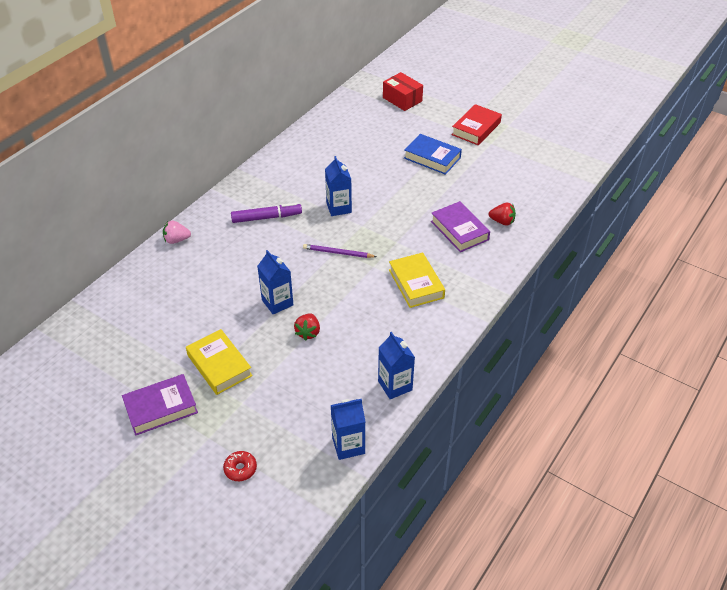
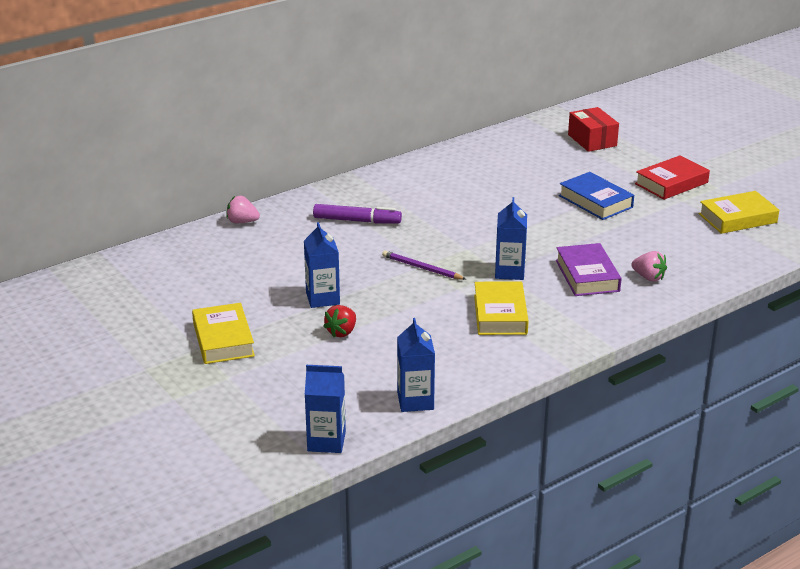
camera: 20 degrees right, 15 degrees down
(161, 408) = (137, 362): purple book -> none
(240, 469) = (192, 433): red donut -> none
(339, 208) = (448, 227): blue carton -> blue carton (509, 272)
(502, 221) = (648, 277): red strawberry -> pink strawberry
(535, 151) = (737, 218): none -> yellow book

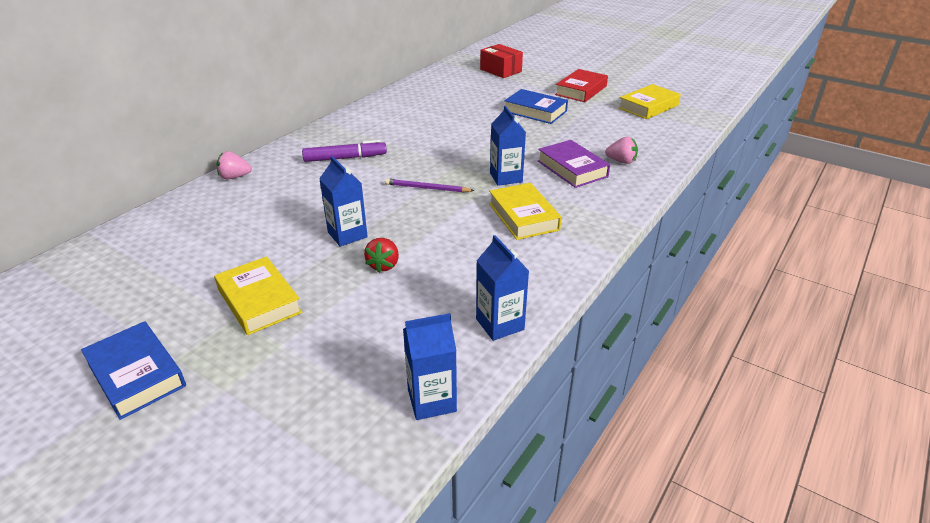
camera: 20 degrees left, 5 degrees up
(113, 374) = (136, 375): none -> blue book

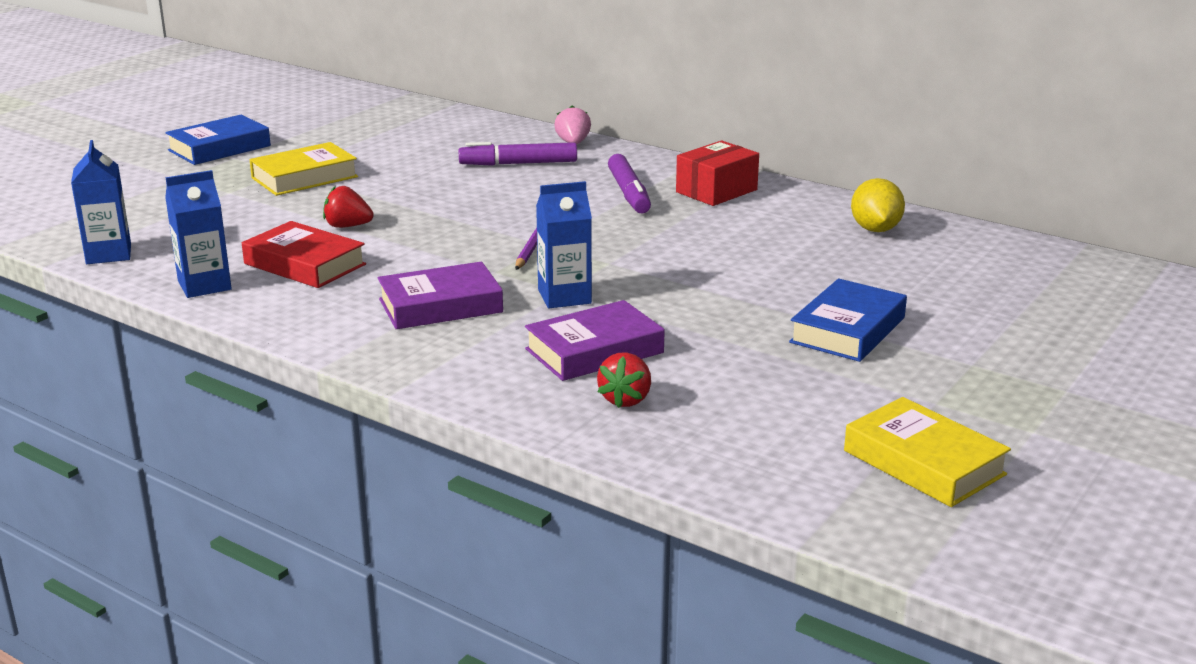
camera: 90 degrees right, 10 degrees down
(270, 197) = (518, 164): none -> purple marker
(347, 235) = (421, 206): blue carton -> none
(416, 98) = (875, 229): none -> yellow lemon
(500, 70) = (1071, 303): red box -> red box (716, 191)
(523, 216) = (440, 306): yellow book -> purple book
(581, 90) = (992, 386): red book -> red book (305, 264)
(621, 161) = (625, 399): pink strawberry -> red strawberry

